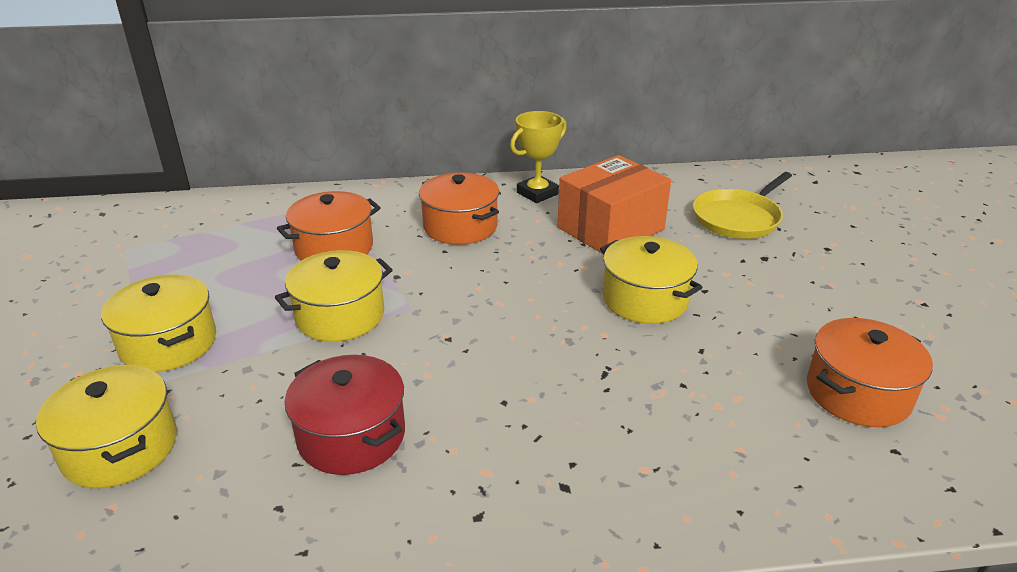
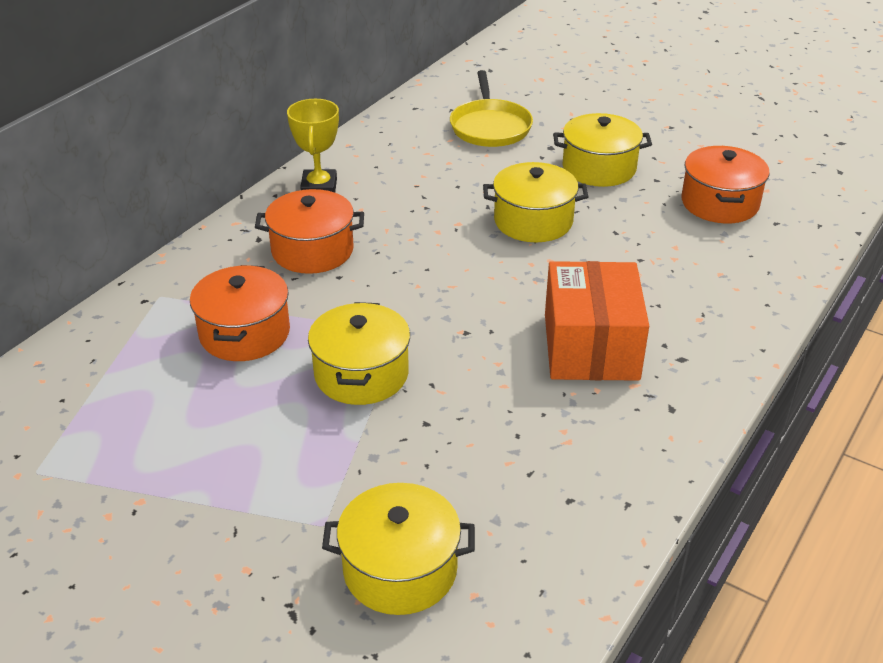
camera: 50 degrees left, 5 degrees up
(168, 343) = (272, 493): yellow pot -> yellow pot (599, 168)
(351, 436) = (528, 432): red pot -> none
(610, 228) = (424, 184): orange box -> orange box (591, 347)

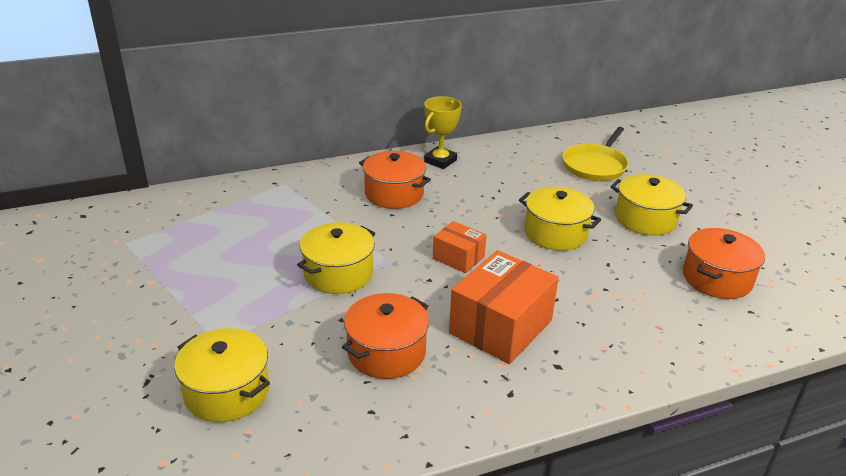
camera: 35 degrees right, 5 degrees down
(245, 333) = (303, 222): orange pot -> orange pot (386, 352)
(468, 293) = (458, 258): none -> orange box

